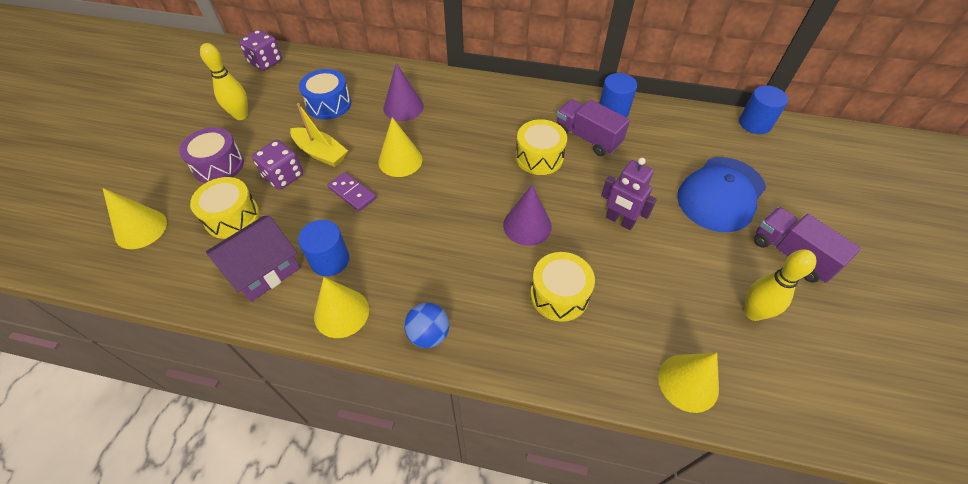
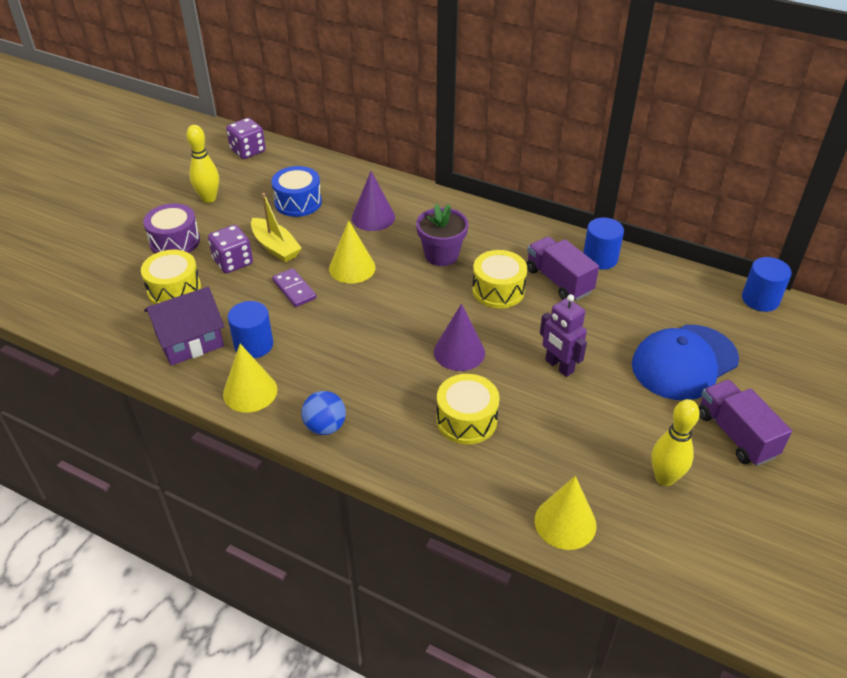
camera: 15 degrees right, 10 degrees down
(141, 229) = (90, 284): yellow cone -> none
(477, 132) = (441, 255): none -> purple flower pot

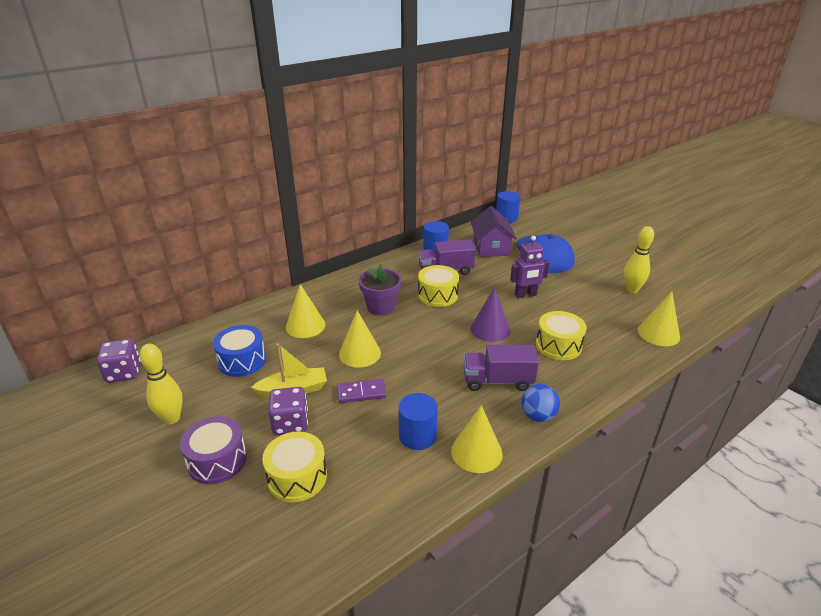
camera: 65 degrees left, 10 degrees down
(190, 340) = (383, 481): purple house -> purple house (491, 247)
(373, 217) = (305, 326): purple cone -> yellow cone
(736, 435) = (606, 259): purple truck -> purple truck (498, 381)

